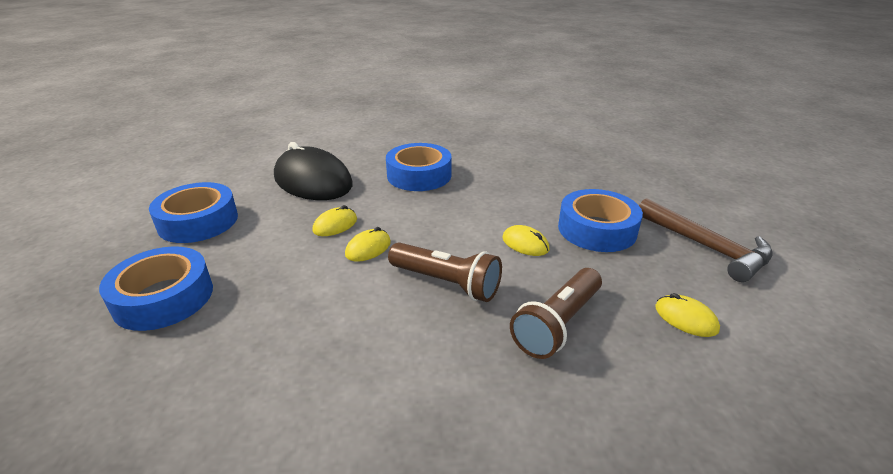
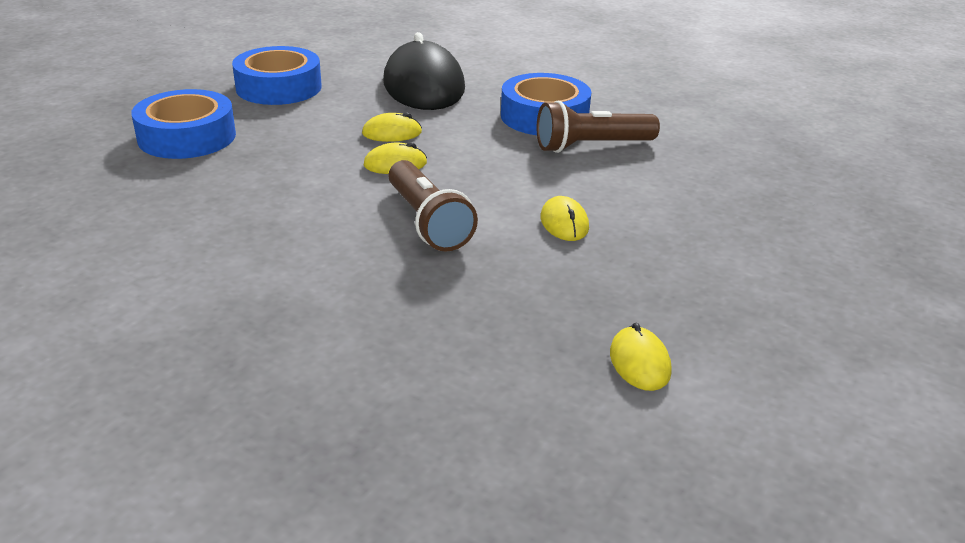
camera: 35 degrees right, 0 degrees up
(557, 324) = (485, 300): brown flashlight -> brown flashlight (591, 146)
(597, 229) = (677, 244): blue tape -> none
(706, 247) = (799, 318): brown hammer -> none

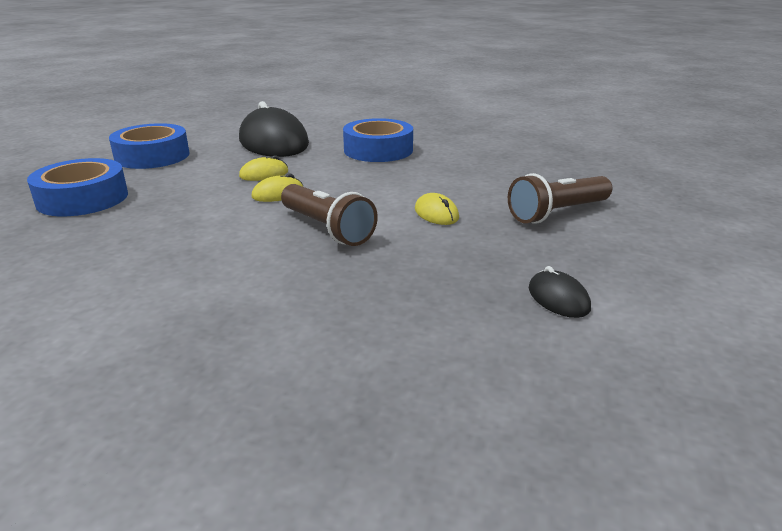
camera: 15 degrees left, 5 degrees down
(591, 146) = (424, 163): brown flashlight -> brown flashlight (557, 213)
(639, 362) = (558, 298): yellow mouse -> black mouse

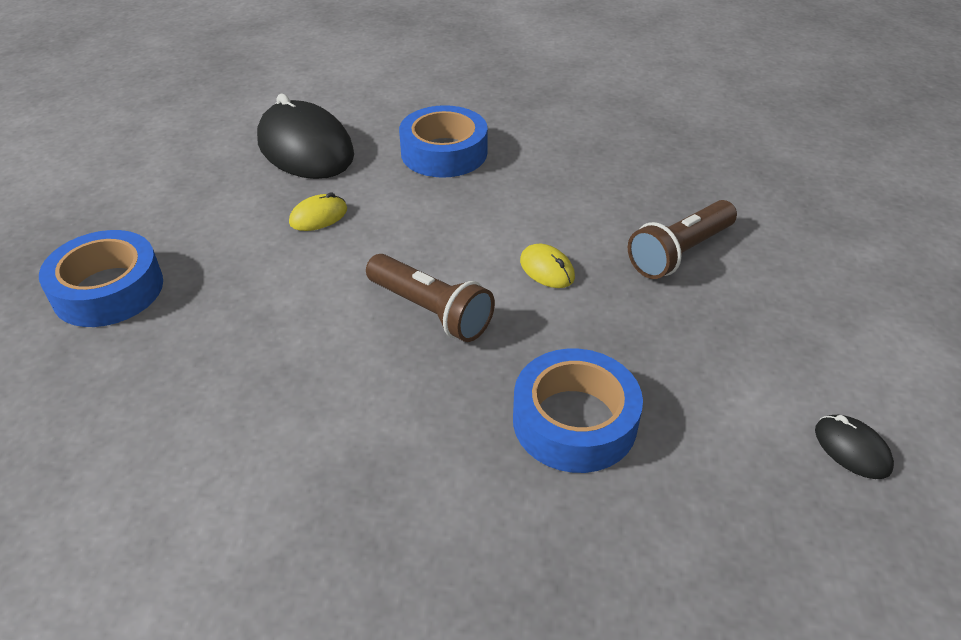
camera: 10 degrees left, 15 degrees up
(152, 156) = (158, 194): blue tape -> blue tape (574, 421)
(278, 194) = (350, 253): yellow mouse -> none
(558, 298) = (705, 393): black mouse -> black mouse (852, 449)

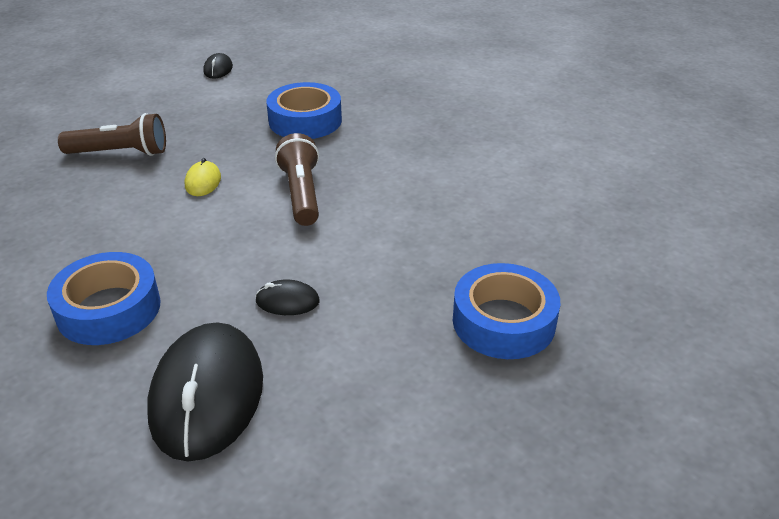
camera: 140 degrees left, 5 degrees down
(318, 216) = (287, 301): yellow mouse -> black mouse

